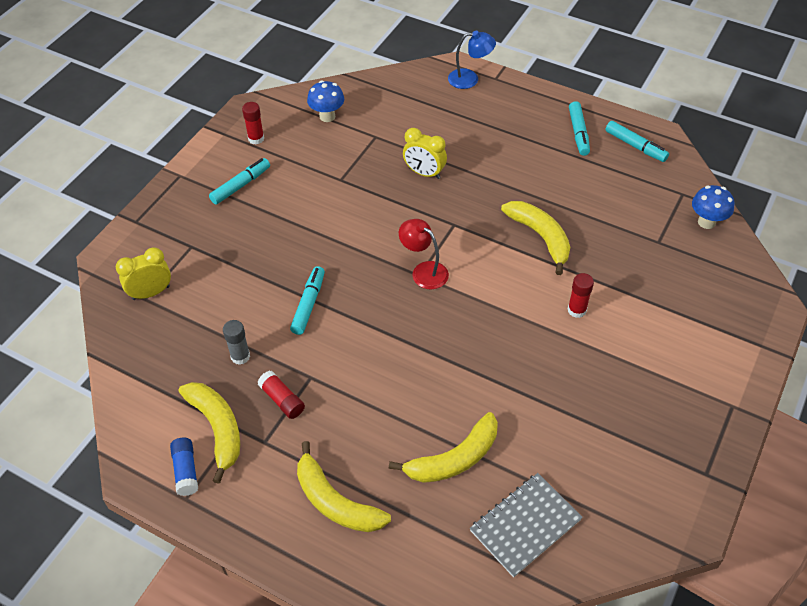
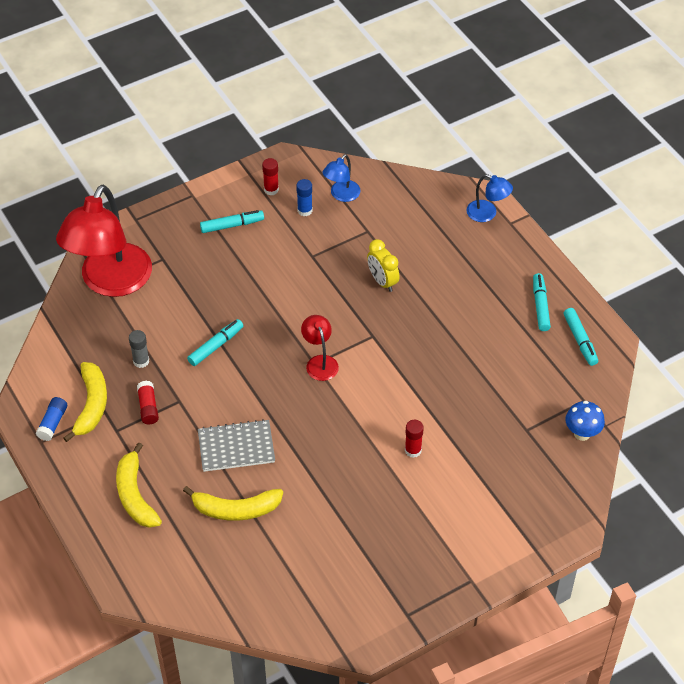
camera: 30 degrees right, 0 degrees up
(151, 293) = (111, 282): yellow clock -> red lamp
(302, 143) = (305, 210): none -> blue glue stick
(327, 116) = (341, 195): blue mushroom -> blue lamp
(525, 525) = (250, 578): grey notebook -> grey notebook (236, 447)
(540, 237) = (433, 379): yellow banana -> none
(578, 133) = (540, 306): turquoise marker -> turquoise marker turned 150 degrees clockwise

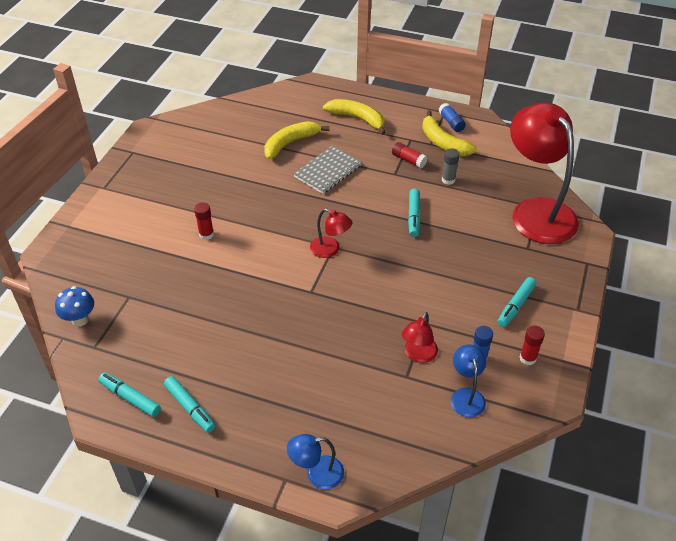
camera: 140 degrees right, 5 degrees down
(343, 239) = (418, 355): none -> red lamp
(382, 281) = (347, 339): yellow clock -> none

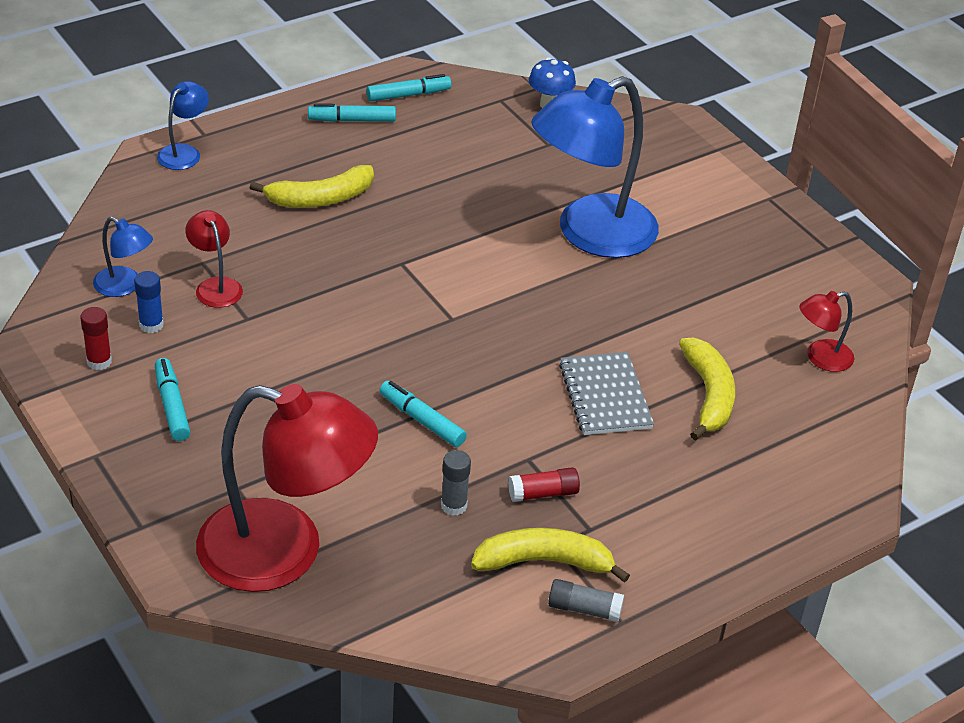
camera: 125 degrees right, 5 degrees down
(206, 234) = (590, 234): red glue stick -> blue lamp
(330, 250) = (449, 313): red lamp -> red lamp (820, 358)
(357, 119) = (703, 501): yellow banana -> yellow banana (320, 199)
(451, 122) = (584, 609): blue glue stick -> grey glue stick

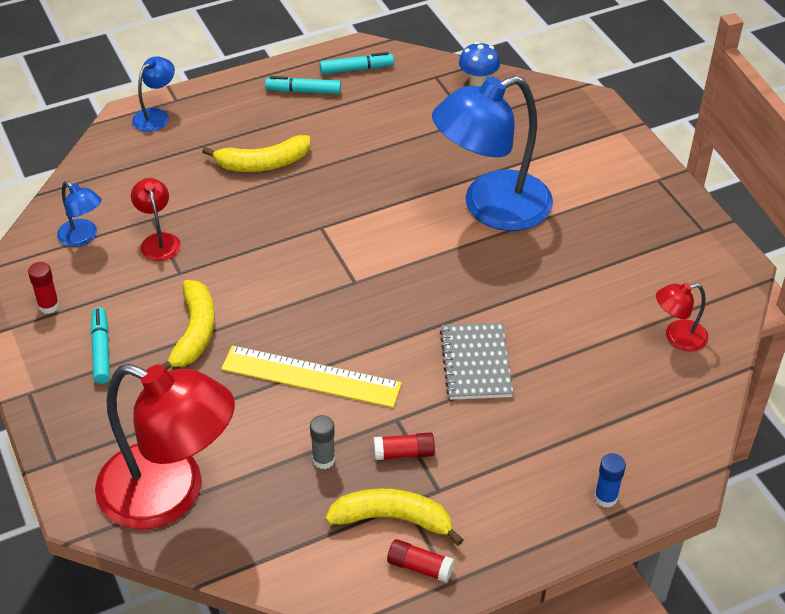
camera: 10 degrees right, 5 degrees up
(151, 325) = (98, 274): blue glue stick -> blue glue stick (605, 497)
(422, 420) = (311, 376): turquoise marker -> yellow ruler
(584, 609) = (419, 567): grey glue stick -> red glue stick
(708, 395) = (568, 367): yellow banana -> yellow banana (194, 332)

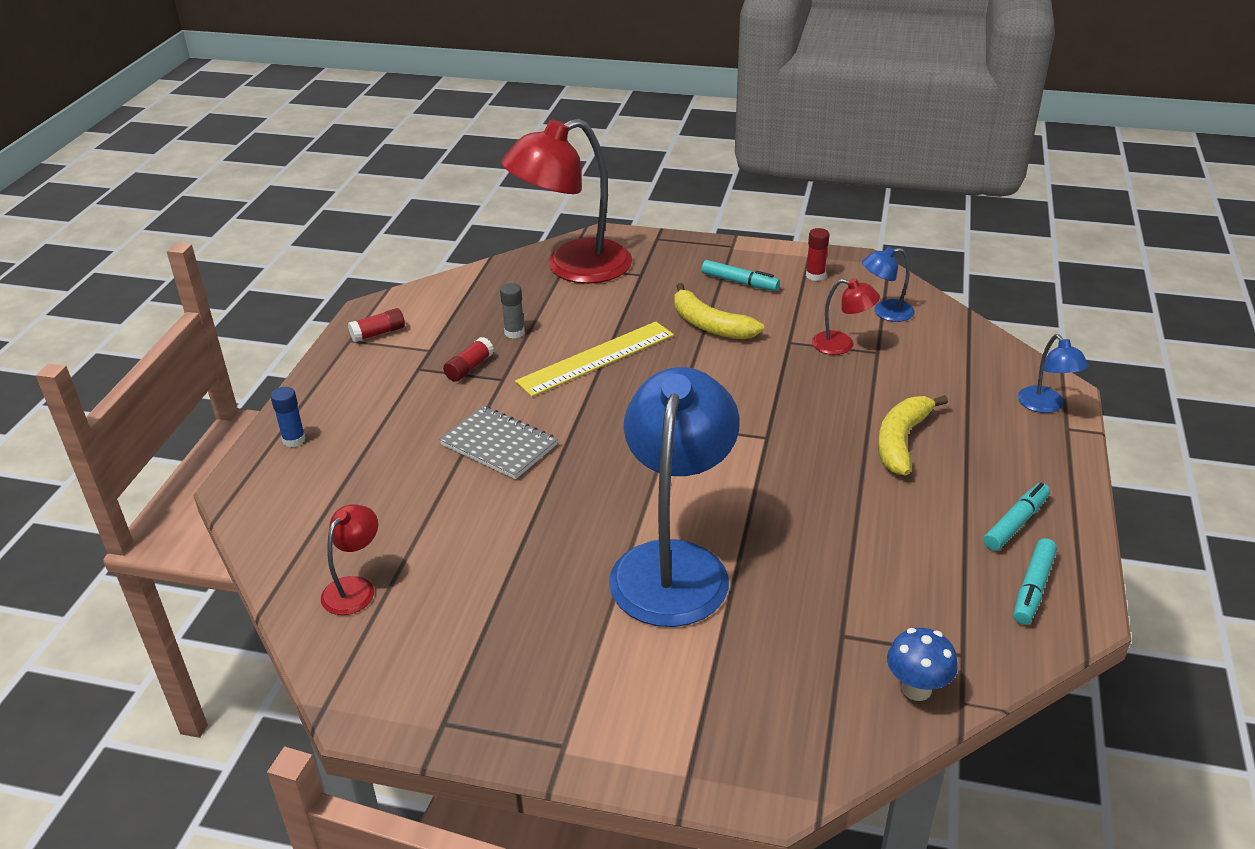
camera: 130 degrees right, 10 degrees down
(393, 519) = (427, 339): yellow banana -> none

